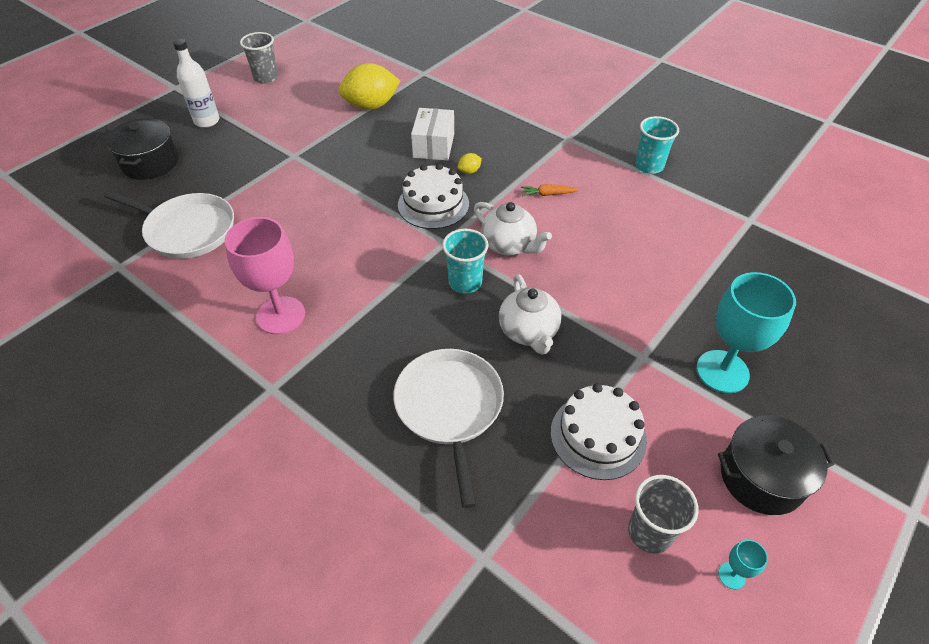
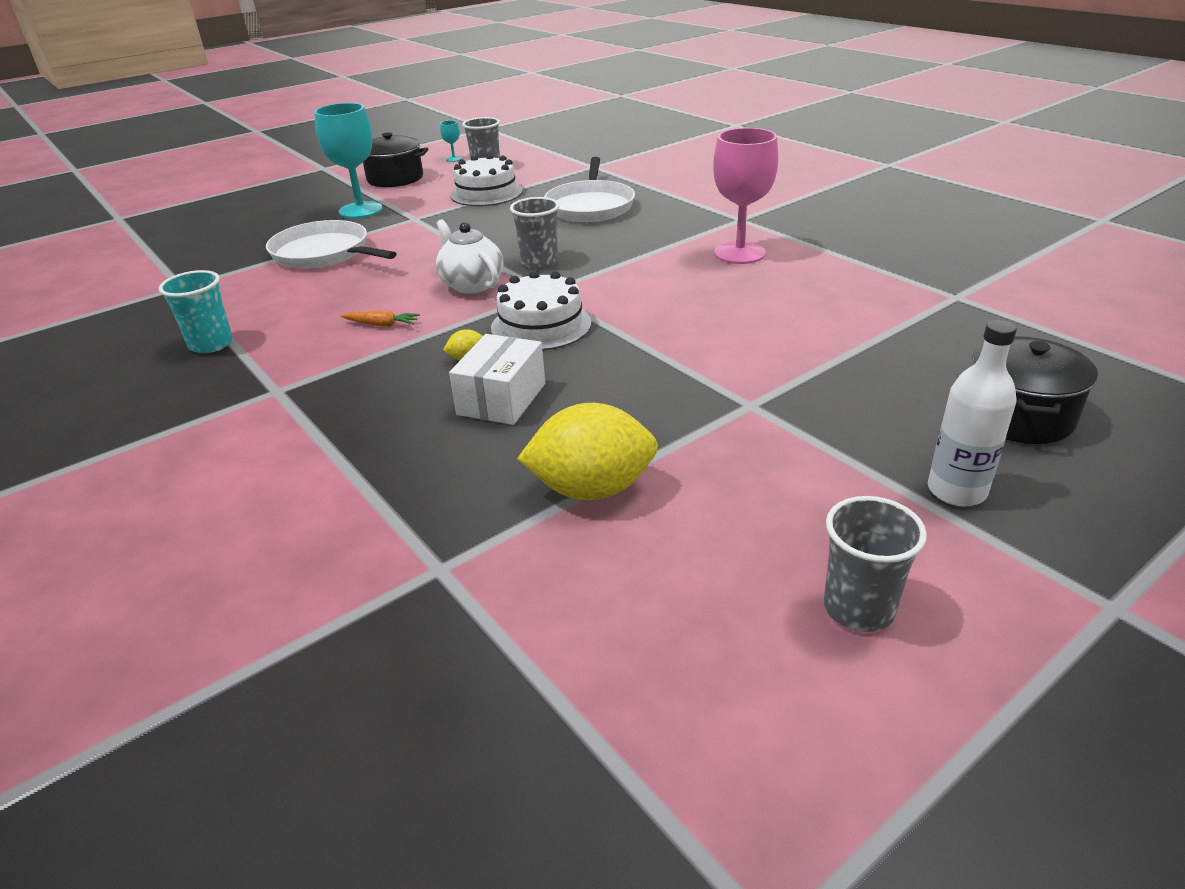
camera: 165 degrees left, 15 degrees down
(187, 230) = (886, 323): white pan -> white pan (324, 253)
(465, 282) = (539, 262): turquoise cup -> grey cup
(529, 332) = (499, 233): white teapot -> none

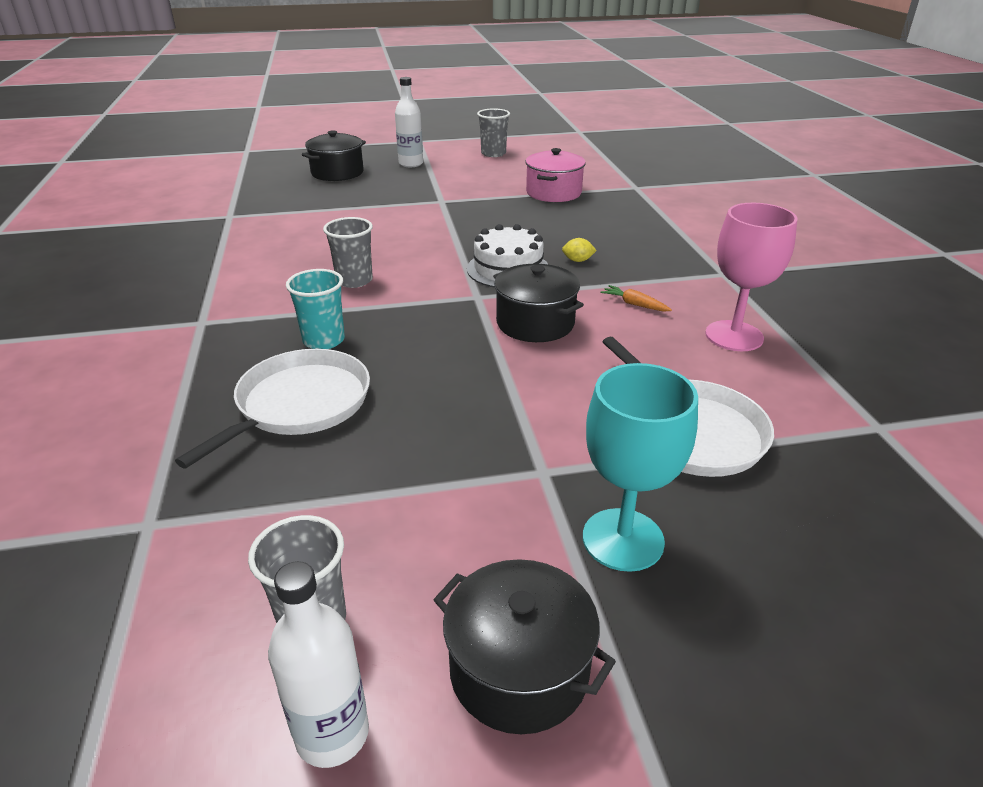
camera: 155 degrees left, 0 degrees up
(211, 344) = (795, 328): turquoise cup -> turquoise cup (324, 340)
(453, 159) = (332, 734): turquoise goblet -> white bottle
(471, 284) = (535, 323): white teapot -> black pot
(486, 193) = (392, 505): white cake -> none
(502, 399) = (570, 233): white box -> none
(539, 262) = (452, 330): grey cup -> grey cup (354, 280)
(592, 489) = (553, 193): yellow lemon -> pink pot
(739, 253) = (278, 284): pink goblet -> pink goblet (734, 336)

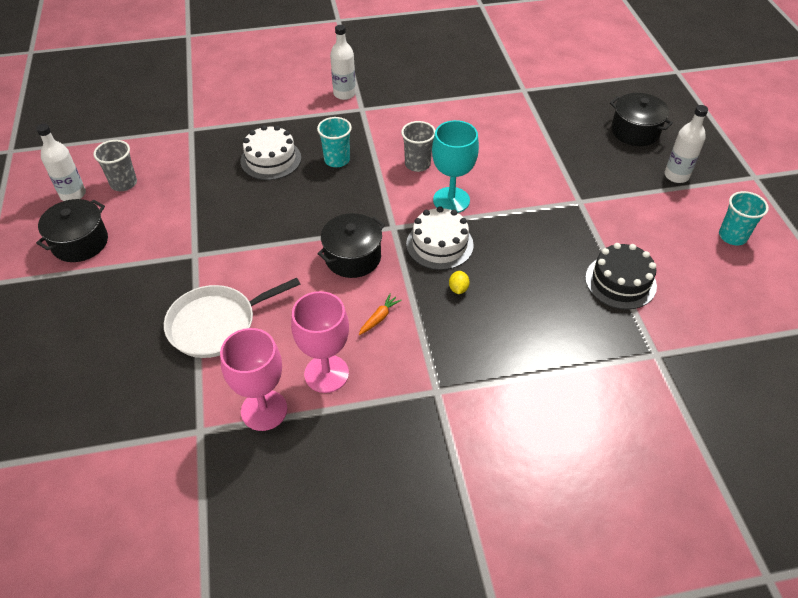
camera: 90 degrees right, 15 degrees up
(147, 338) = (344, 94): none -> white bottle
(299, 404) = (271, 159): white pan -> white cake
(493, 153) = (732, 236): grey cup -> turquoise cup
(553, 193) = (620, 281): pink pot -> black cake
(623, 539) = (138, 282): turquoise goblet -> turquoise goblet (451, 200)
(813, 377) = (264, 410): none -> pink goblet

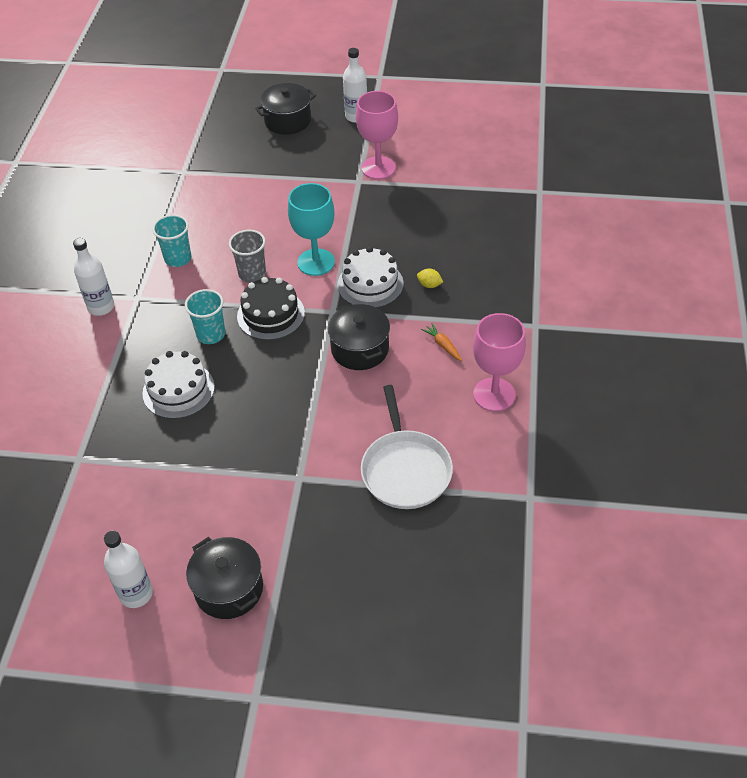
camera: 70 degrees left, 0 degrees up
(124, 183) = (144, 537): grey cup -> none
(264, 410) = (521, 446): pink goblet -> pink goblet (378, 168)
(620, 281) = (460, 186): black cake -> black cake (271, 314)
(732, 236) = (438, 112): turquoise cup -> turquoise cup (178, 258)

